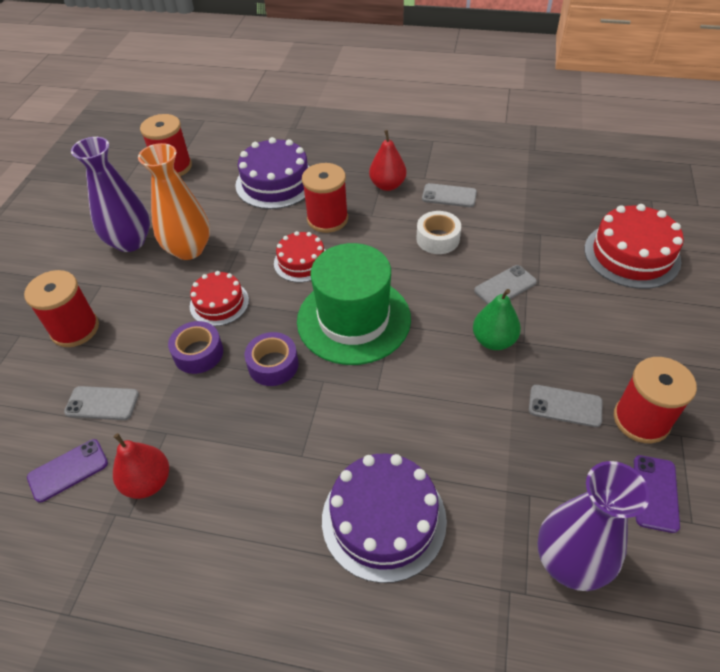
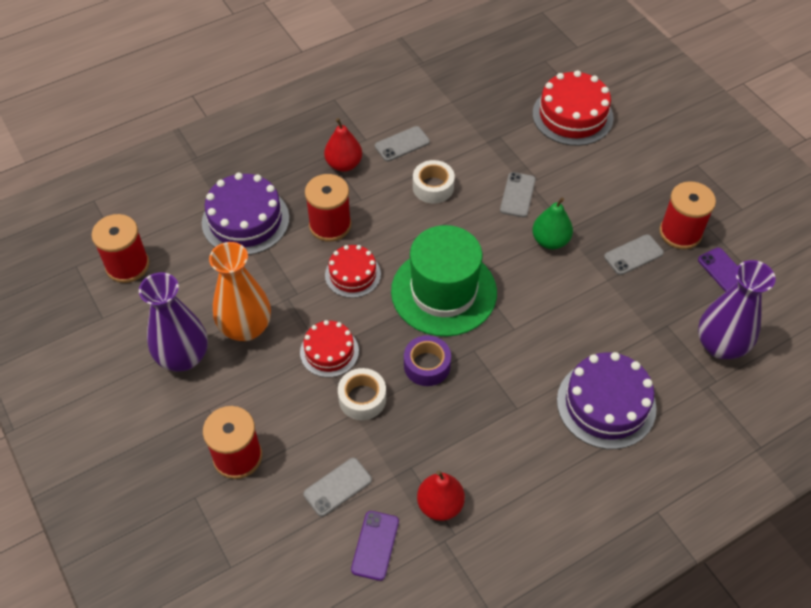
camera: 45 degrees left, 5 degrees up
(198, 353) = (362, 399): purple tape -> white tape

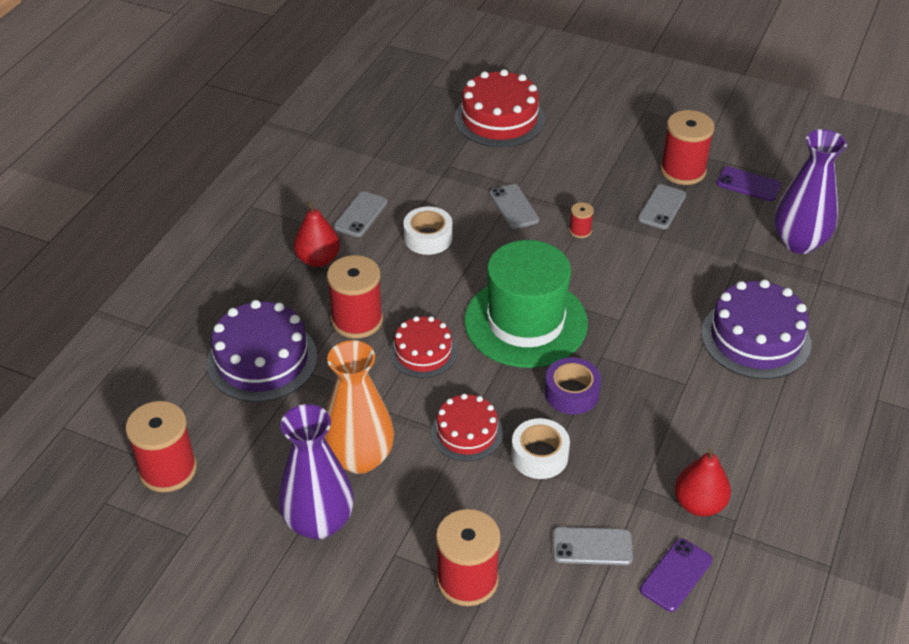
camera: 35 degrees left, 10 degrees down
(337, 487) = (592, 546): grey phone -> grey phone turned 75 degrees clockwise
(375, 545) = (676, 575): purple phone -> purple phone turned 60 degrees clockwise
(550, 241) = (580, 231): green pear -> red spool

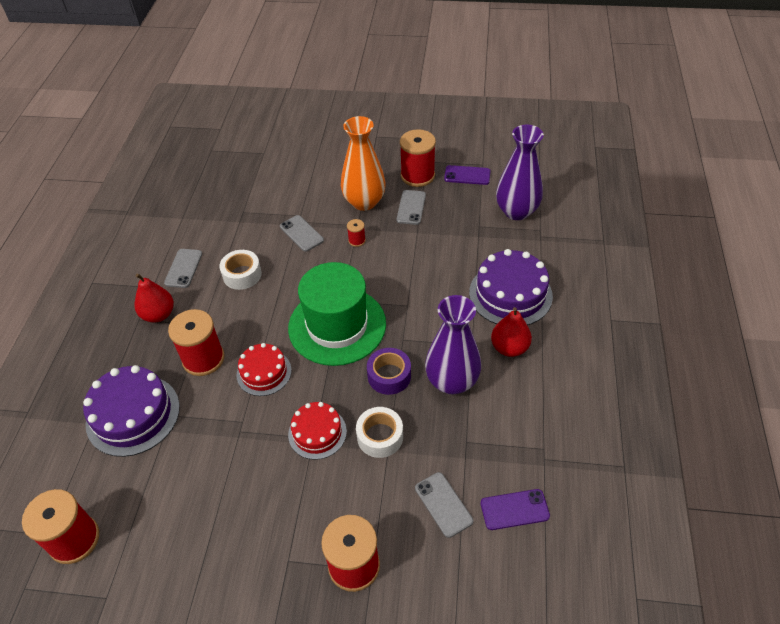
camera: 15 degrees left, 5 degrees up
(319, 522) = (217, 550): purple vase -> purple vase (452, 381)
(360, 458) = (236, 480): orange vase -> orange vase (364, 202)
(499, 119) = (271, 166): red cake -> none
(592, 546) = (443, 504): grey phone -> grey phone turned 75 degrees clockwise
(676, 575) = (514, 509): purple phone -> purple phone turned 60 degrees clockwise
(699, 504) = (512, 442): red pear -> red pear (509, 348)

